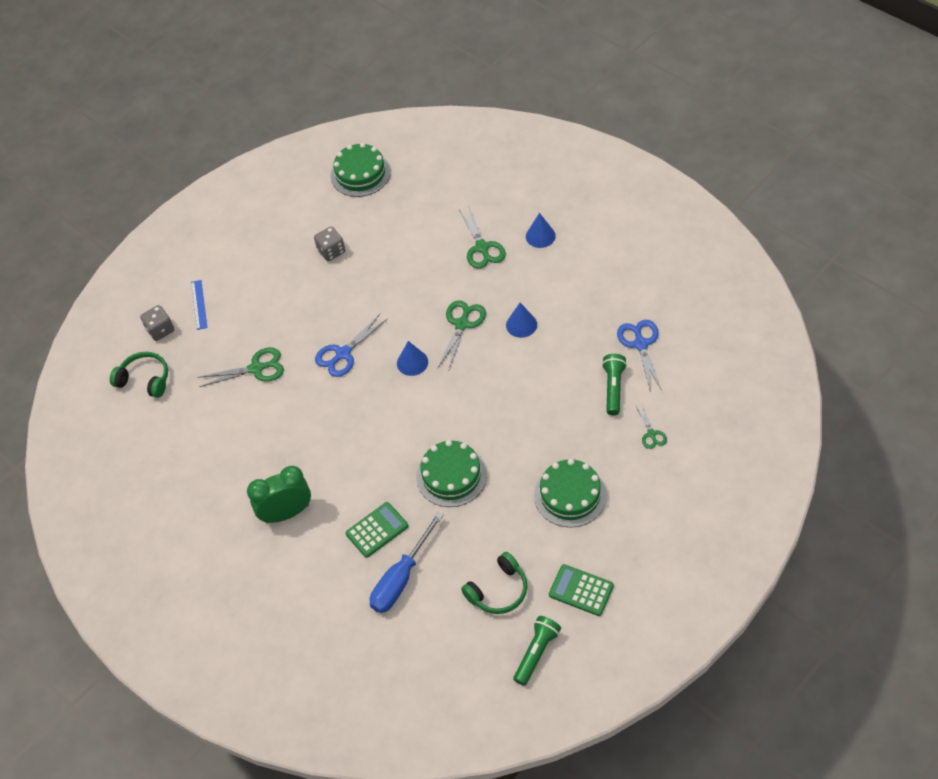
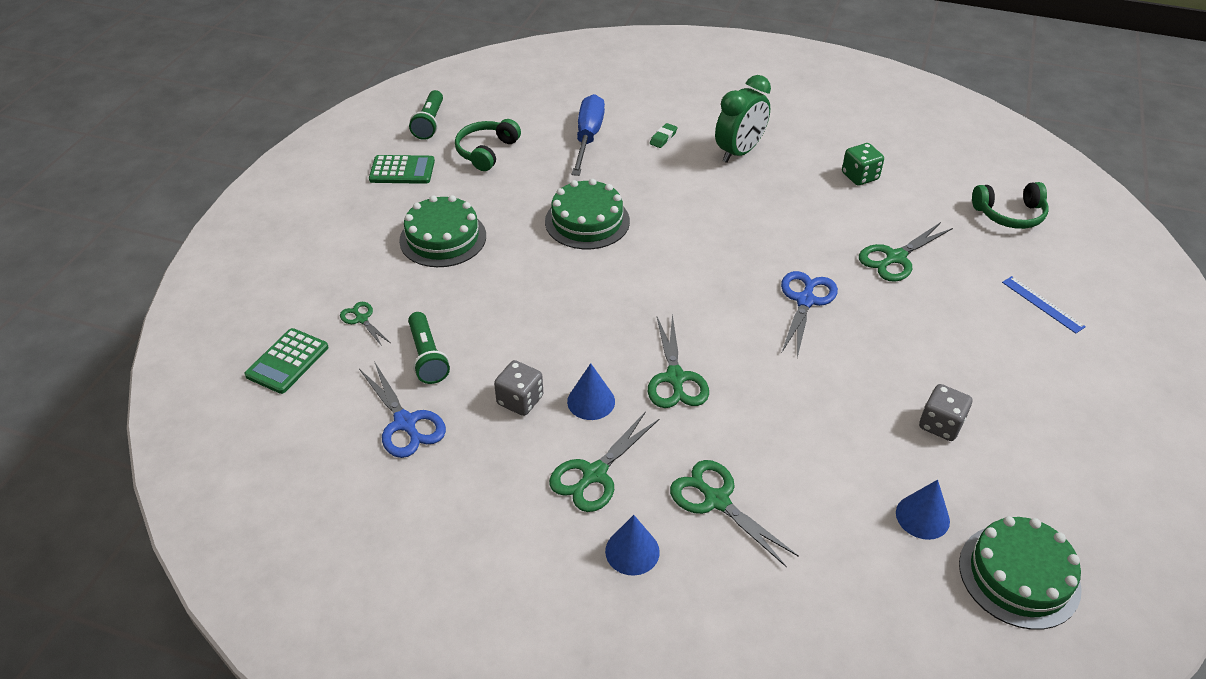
camera: 150 degrees right, 10 degrees down
(160, 330) = (1054, 264): grey dice -> grey dice (520, 400)
(215, 452) = (860, 176): none -> green dice
(337, 554) = (663, 138): none -> green eraser
(377, 530) = (637, 162): green calculator -> green calculator (287, 361)
(412, 362) = (710, 315): blue cone -> blue cone (922, 516)
(541, 280) = (594, 474): none -> green scissors

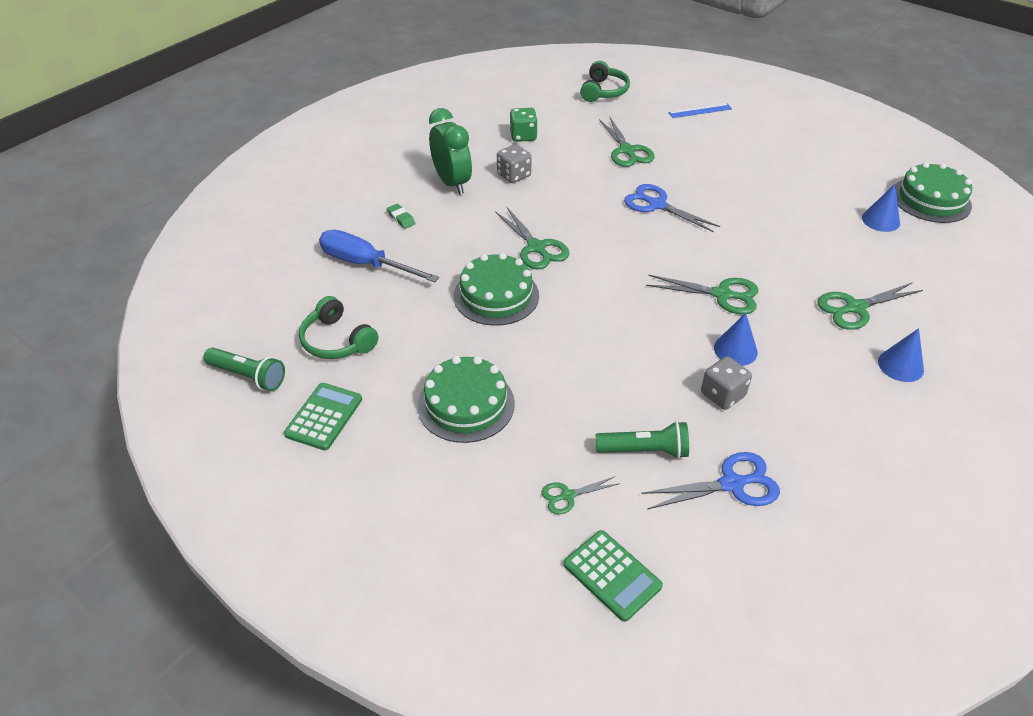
camera: 70 degrees left, 0 degrees up
(594, 474) = (819, 368): green scissors -> green scissors (536, 248)
(940, 425) = (801, 187): grey dice -> grey dice (514, 175)

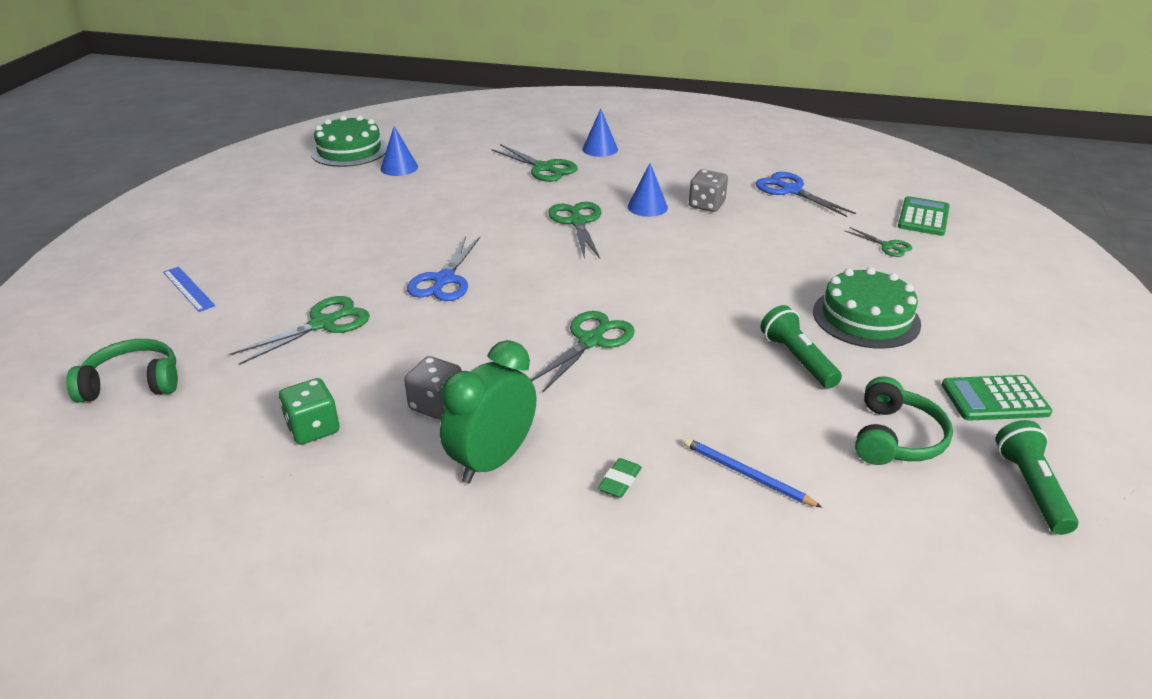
camera: 115 degrees left, 10 degrees down
(365, 264) = (746, 475): blue screwdriver -> blue pencil
(496, 295) = (701, 345): green cake -> none
(645, 450) = (803, 225): green flashlight -> green flashlight (797, 359)

